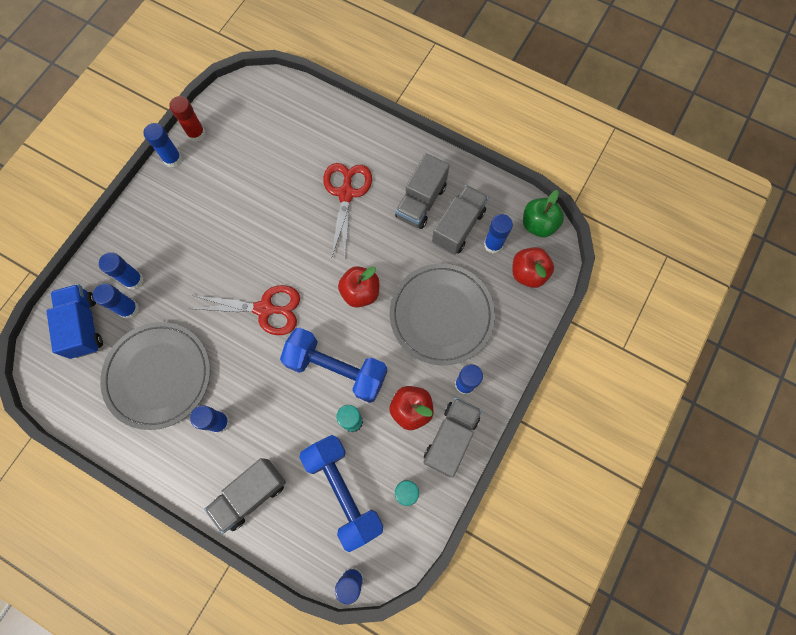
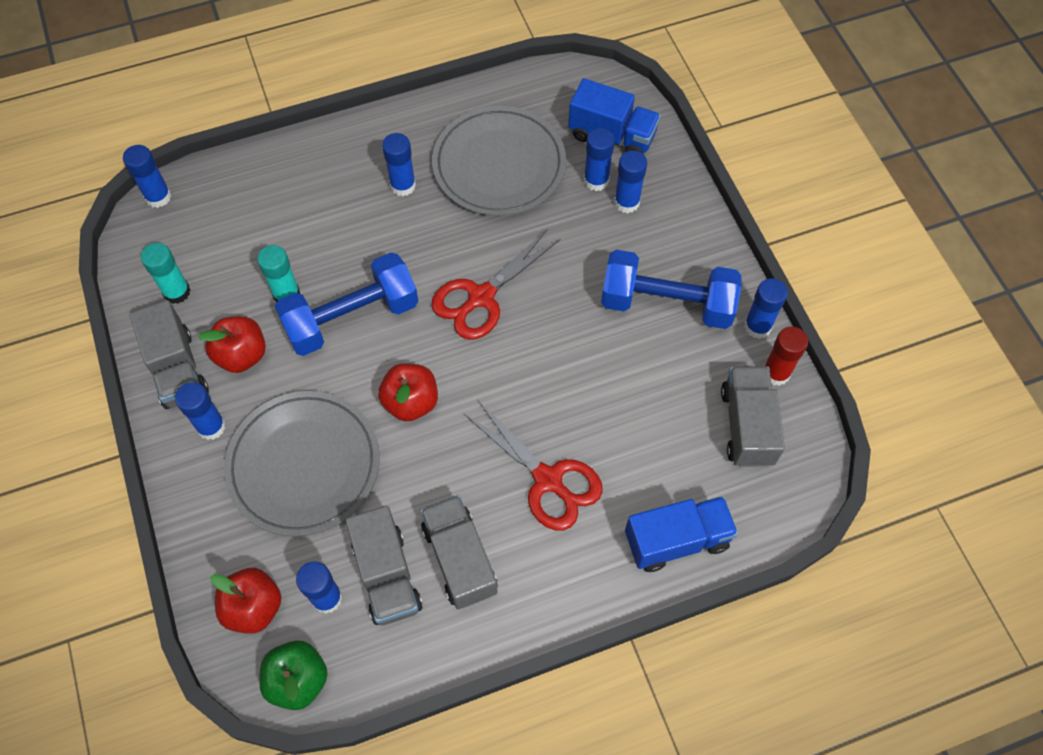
camera: 130 degrees right, 10 degrees down
(251, 494) = (311, 169): grey truck -> grey truck (747, 426)
(328, 119) = (677, 540): none -> blue truck
(343, 491) = (234, 241): blue dumbbell -> blue dumbbell (666, 303)

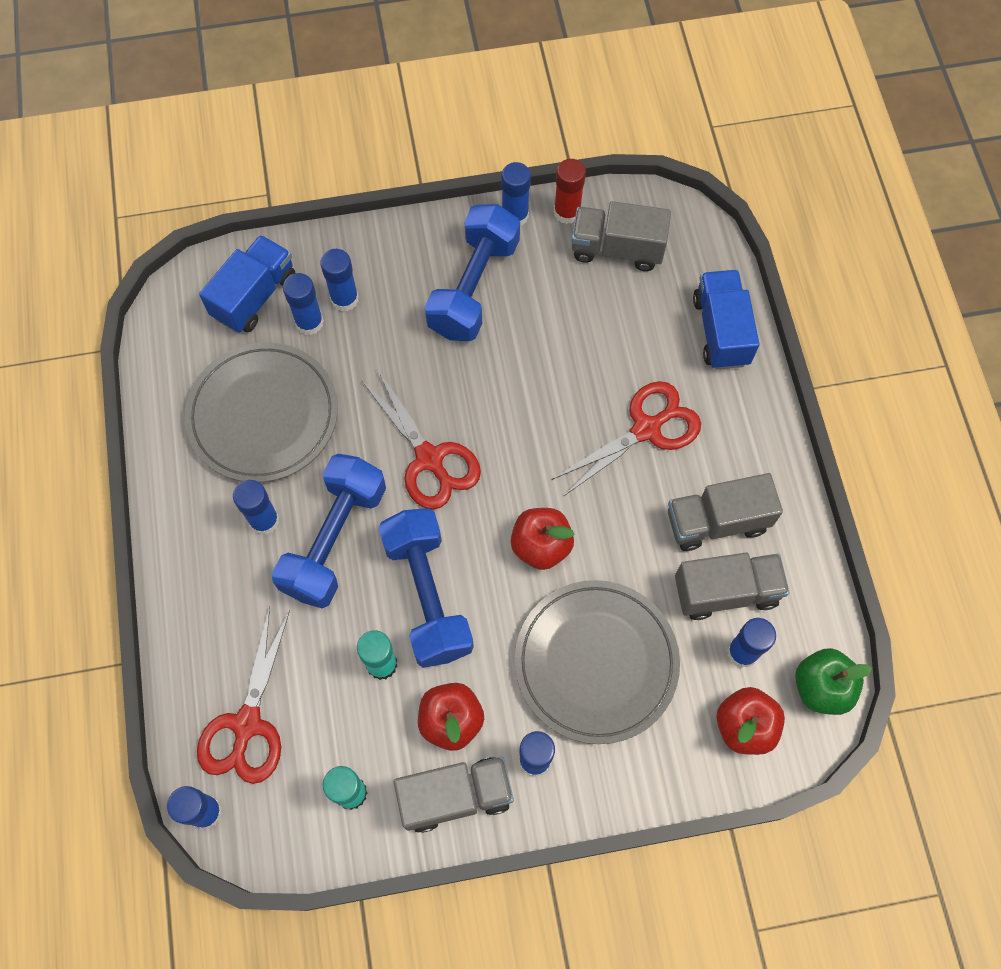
camera: 80 degrees left, 5 degrees up
(229, 209) = (247, 724): none -> red scissors
(393, 239) = (334, 540): none -> blue dumbbell

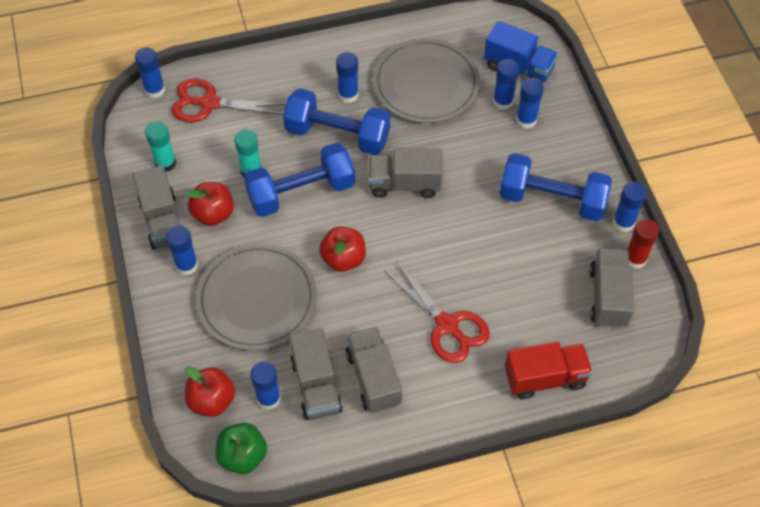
camera: 85 degrees right, 10 degrees down
(429, 459) = (404, 184): red scissors -> grey truck
(720, 331) = (545, 378): blue truck -> red truck

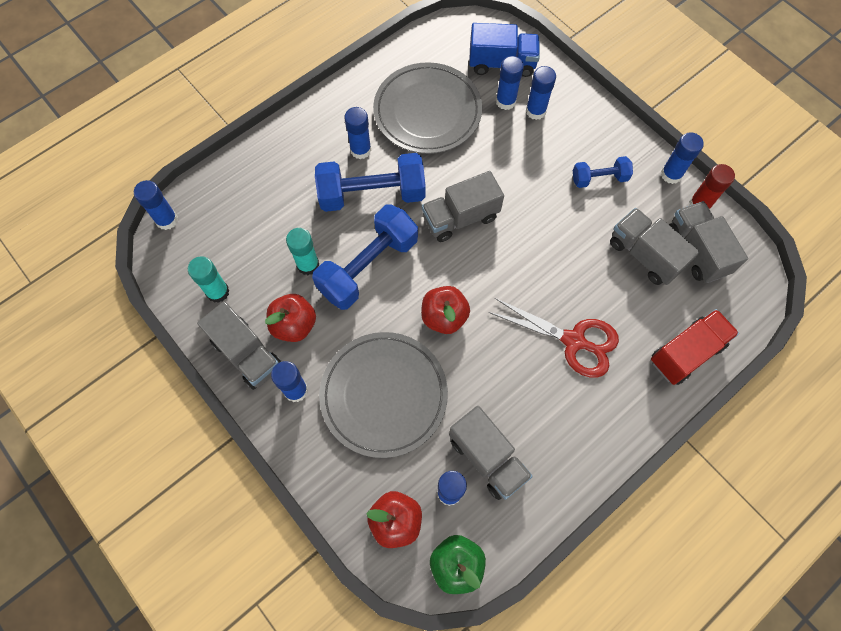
camera: 25 degrees left, 10 degrees up
(209, 103) = (230, 212): red scissors -> none
(373, 378) = (536, 425): grey truck -> grey truck (644, 255)
(552, 200) = (599, 178): blue dumbbell -> blue dumbbell, size x0.53

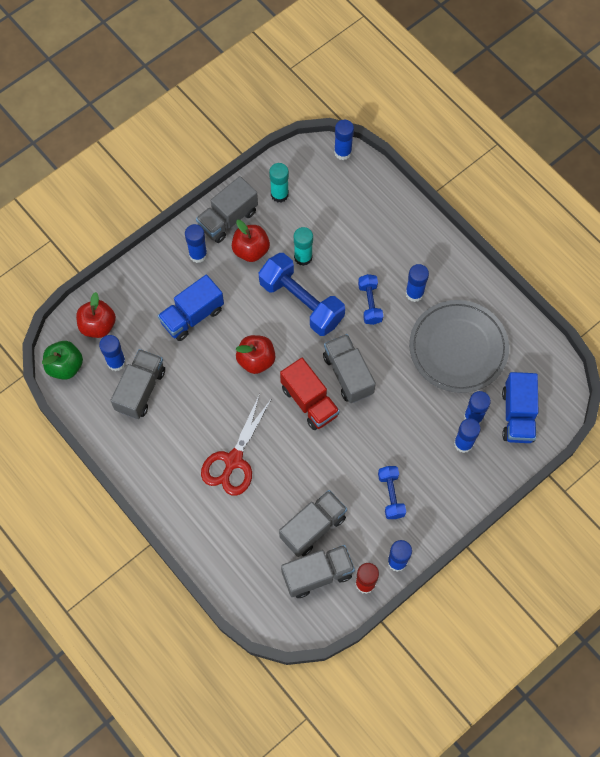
camera: 90 degrees right, 0 degrees up
(372, 194) = (370, 303): blue dumbbell -> blue dumbbell, size x0.53
(384, 395) = (192, 316): grey plate -> blue truck
(487, 458) = (140, 390): grey truck -> grey truck turned 150 degrees clockwise
(686, 353) = (221, 551): red truck -> red truck (309, 401)

